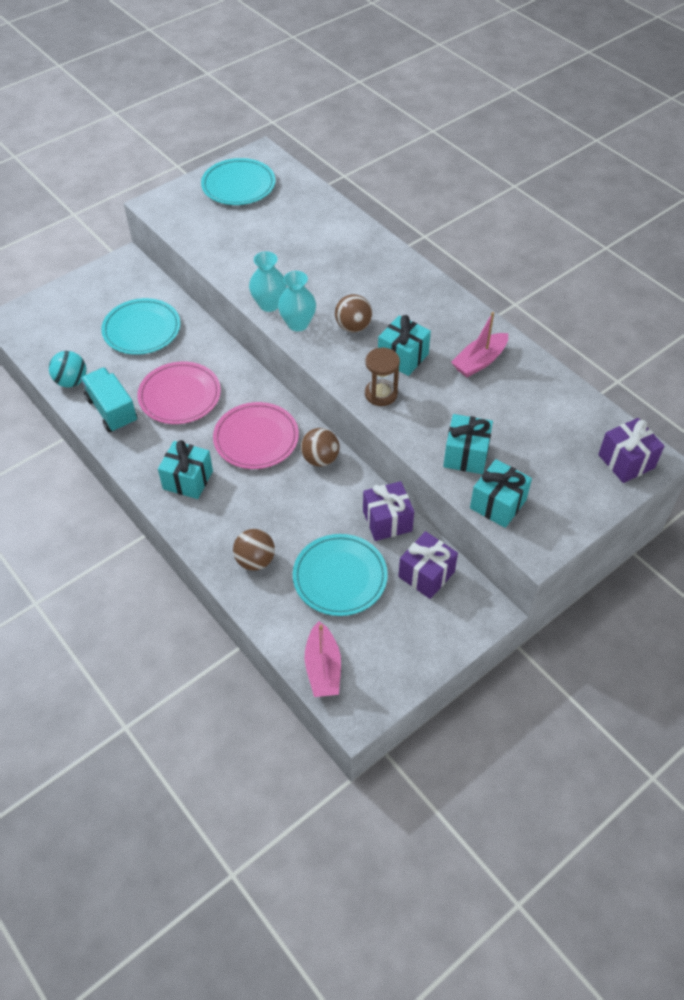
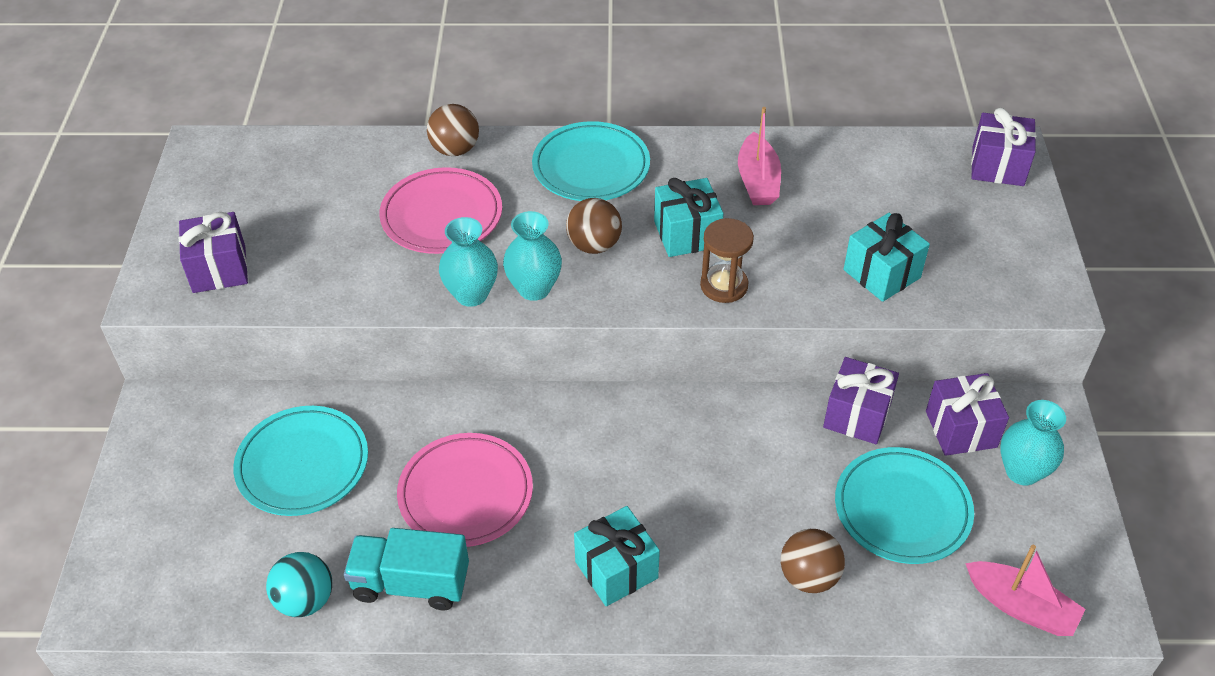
camera: 50 degrees left, 5 degrees down
(193, 213) = (219, 269): none -> purple gift
(238, 185) = (228, 199): turquoise plate -> turquoise plate (591, 167)
(256, 438) = (617, 459): pink plate -> pink plate (442, 216)
(320, 459) = (709, 418): brown ball -> brown ball (455, 149)
(423, 620) = (1022, 471): none -> turquoise vase
(498, 504) = (972, 292): turquoise gift -> none

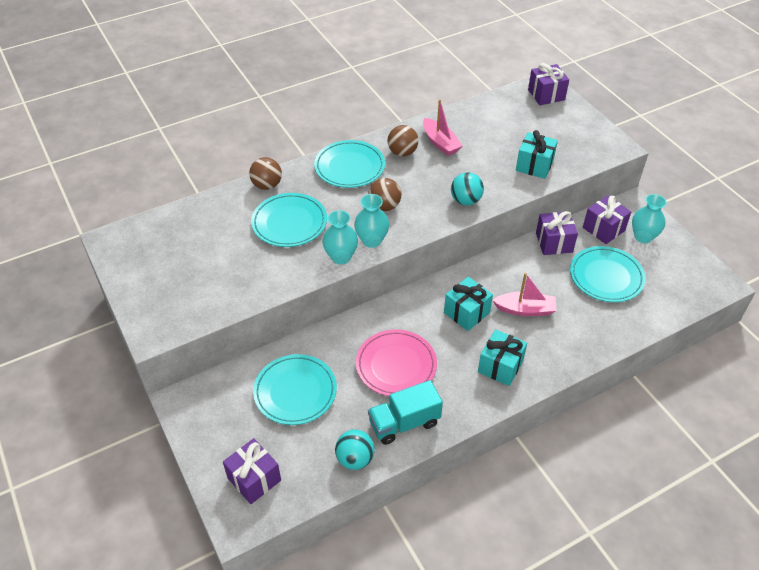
camera: 30 degrees left, 0 degrees up
(219, 269) = (183, 302): purple gift -> purple gift (254, 479)
(442, 216) = (289, 223): pink plate -> turquoise plate
(687, 234) = (427, 182): turquoise gift -> turquoise gift (466, 313)
(724, 285) = (465, 201): brown hourglass -> turquoise ball
(809, 577) = (589, 327): brown ball -> brown ball (402, 152)
(1021, 606) = (686, 297): pink boat -> pink boat (525, 309)

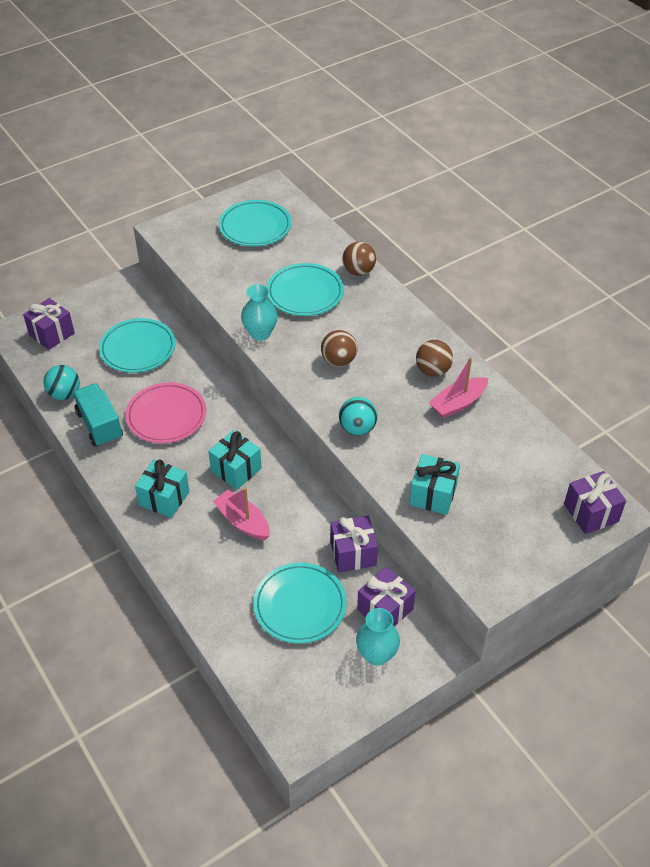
camera: 85 degrees right, 0 degrees up
(349, 167) = (398, 329): turquoise plate -> turquoise plate (255, 227)
(371, 240) = (285, 354): turquoise vase -> none
(525, 309) = (243, 521): pink boat -> pink boat turned 135 degrees clockwise

